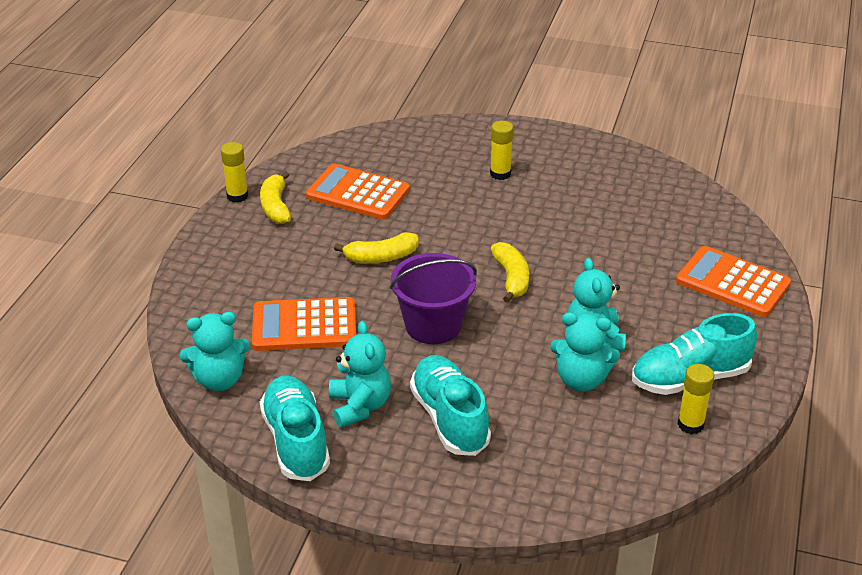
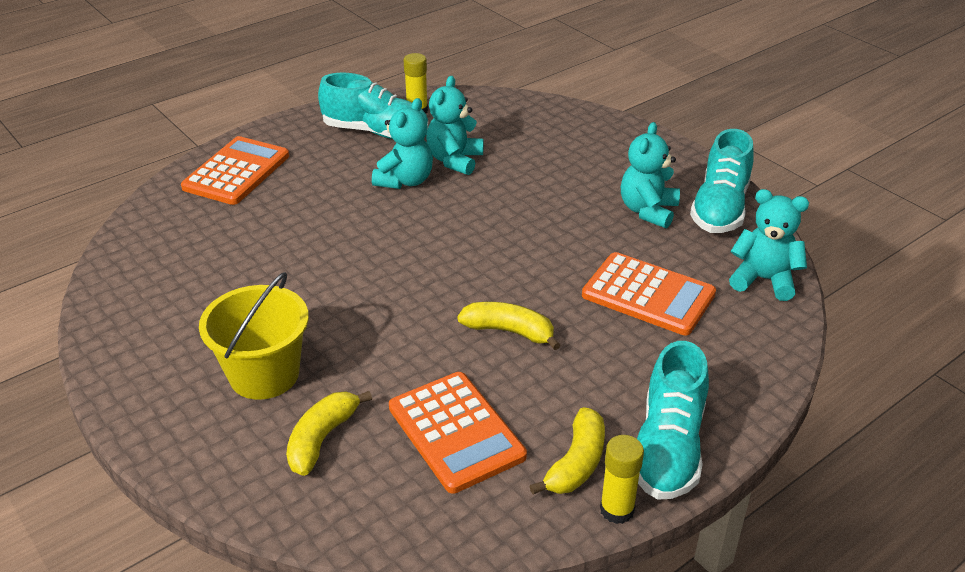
camera: 145 degrees left, 0 degrees up
(433, 325) = (526, 244): purple bucket -> none
(449, 418) = (583, 176): turquoise shoe -> turquoise shoe (668, 447)
(500, 174) = (264, 374): yellow glue stick -> yellow bucket
(511, 278) = (407, 254): yellow banana -> yellow banana (322, 439)
(581, 380) = (454, 160): turquoise teddy bear -> turquoise teddy bear turned 120 degrees counterclockwise
(732, 282) = (237, 172): orange calculator -> orange calculator turned 135 degrees counterclockwise

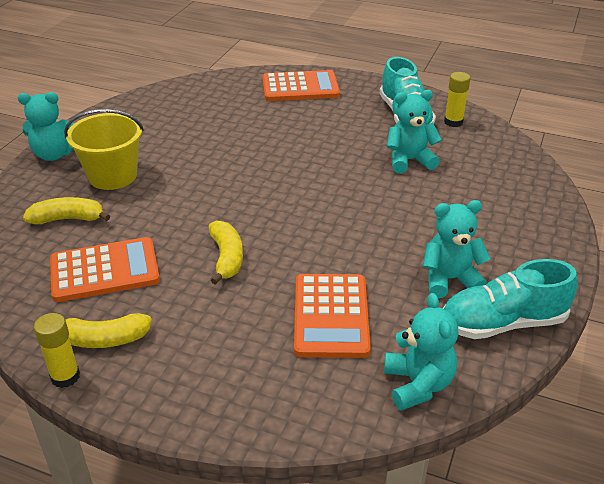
camera: 60 degrees right, 0 degrees up
(405, 181) = (360, 150): turquoise teddy bear -> turquoise teddy bear (54, 154)
(456, 432) = (104, 270): orange calculator -> orange calculator turned 135 degrees counterclockwise
(668, 447) = (148, 385): turquoise shoe -> none

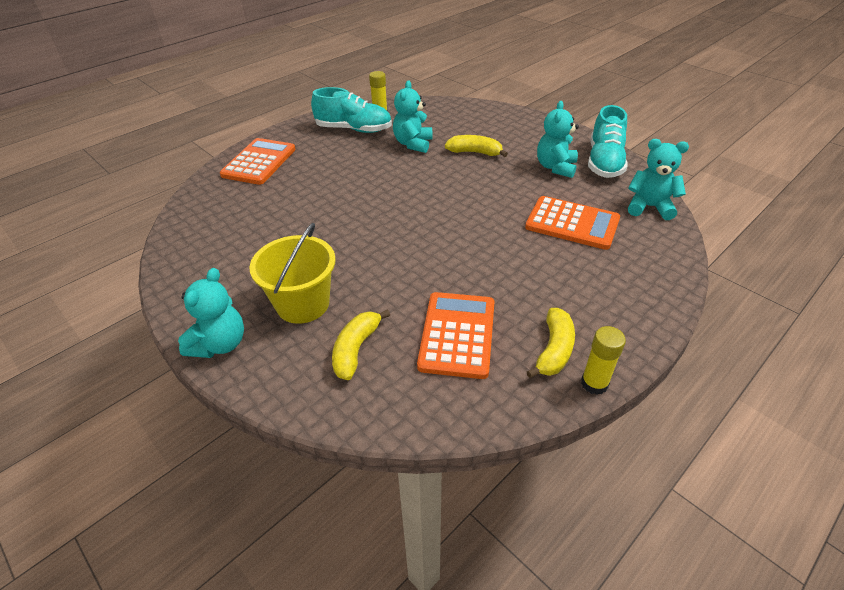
camera: 65 degrees left, 5 degrees up
(226, 258) = (479, 257): yellow banana -> yellow banana (475, 152)

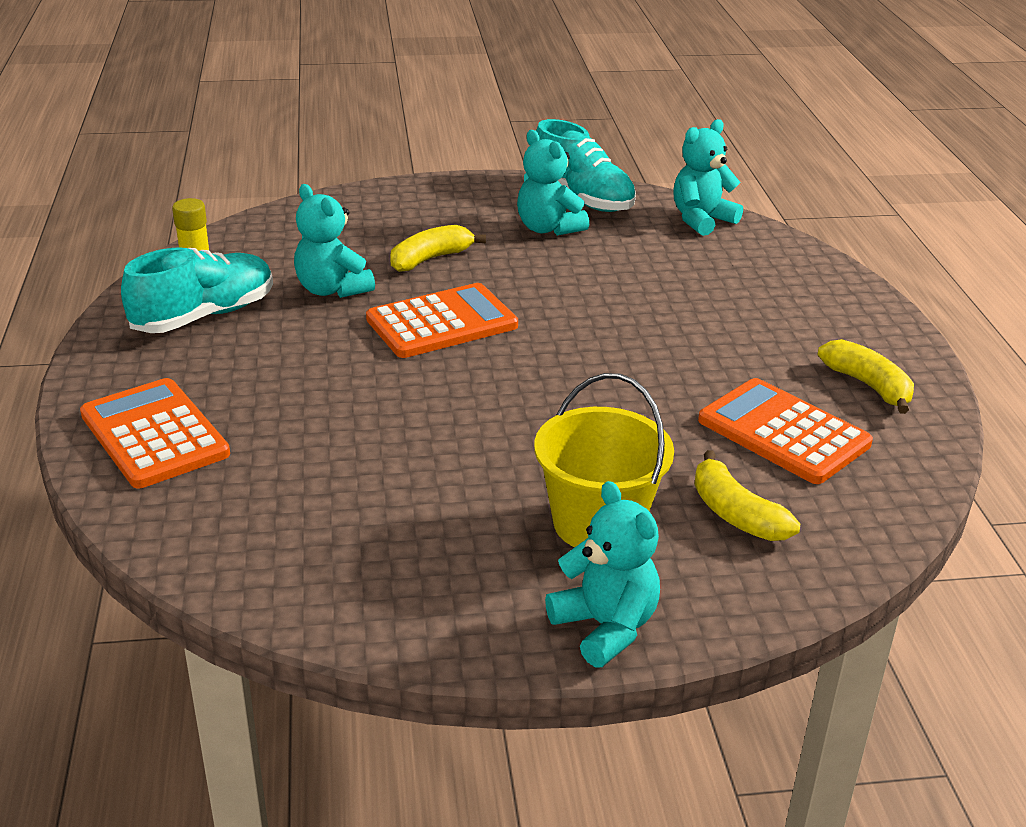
camera: 55 degrees left, 10 degrees down
(572, 223) = (672, 273): orange calculator -> orange calculator (442, 323)
(594, 383) = (936, 387): yellow glue stick -> none

